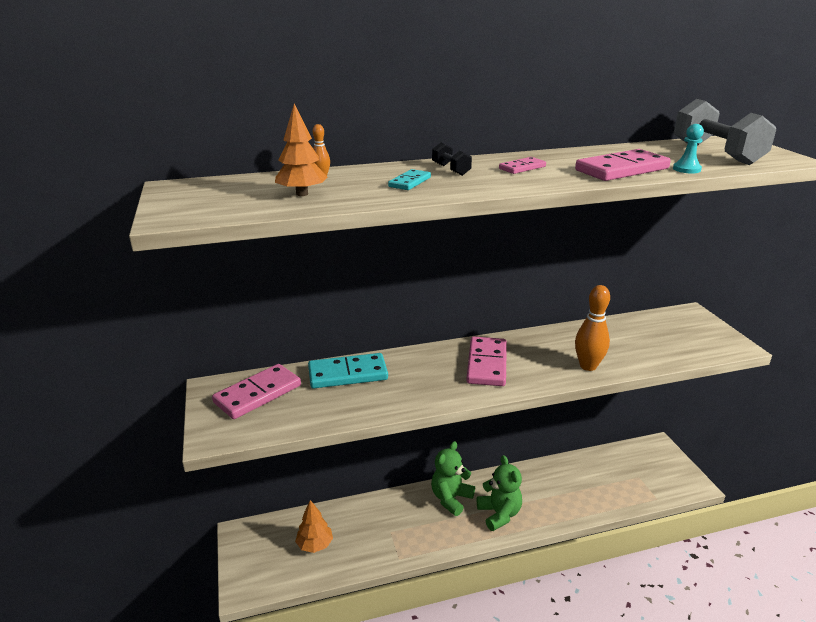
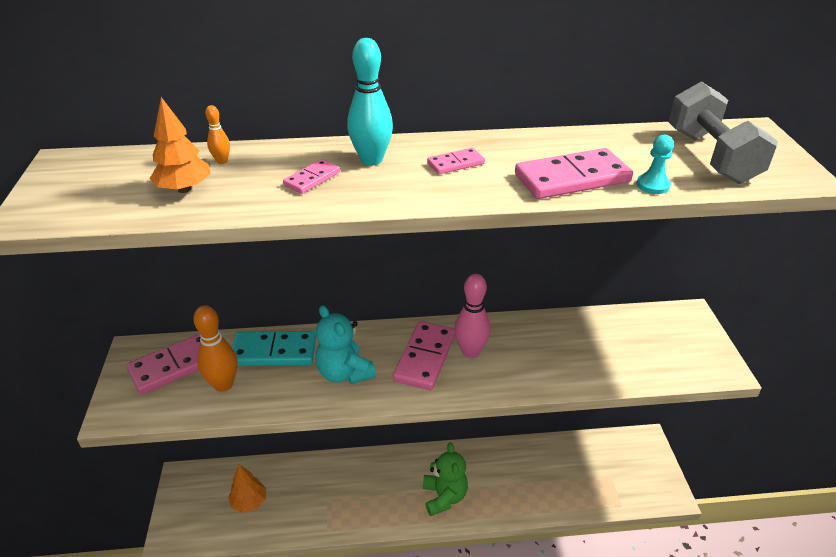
camera: 10 degrees right, 10 degrees up
(410, 182) = (312, 179): turquoise domino -> pink domino
(420, 382) = (344, 373): none -> turquoise teddy bear
(451, 170) = (371, 160): black dumbbell -> turquoise bowling pin
(451, 498) = (399, 471): green teddy bear -> none
(524, 356) = (470, 351): none -> pink bowling pin
(588, 366) = (536, 375): orange bowling pin -> orange bowling pin (223, 384)

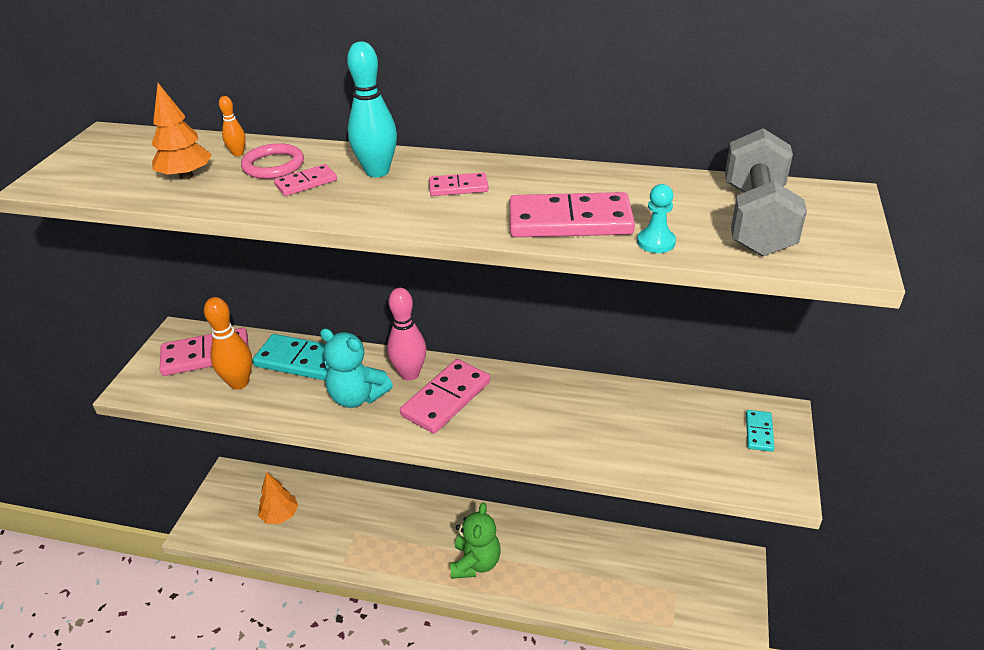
camera: 20 degrees right, 0 degrees up
(266, 167) = (273, 165): none -> pink ring
(344, 373) = (357, 397): turquoise teddy bear -> turquoise teddy bear turned 45 degrees counterclockwise
(470, 351) = (497, 403): pink bowling pin -> pink bowling pin (410, 374)
(683, 331) = (759, 432): none -> turquoise domino

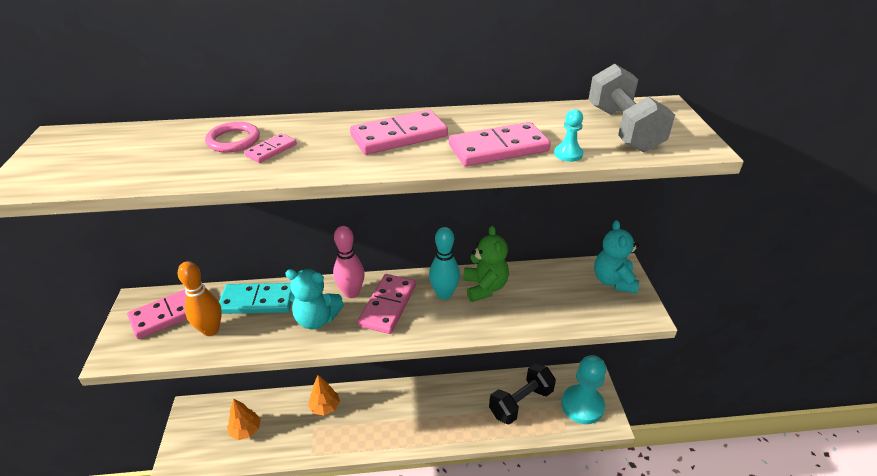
camera: 20 degrees left, 0 degrees up
(186, 176) = (157, 159): orange tree -> orange tree (325, 407)
(238, 153) = (195, 135): orange bowling pin -> none
(377, 171) = (326, 133): turquoise bowling pin -> turquoise bowling pin (444, 294)
(458, 187) = (399, 136): pink domino -> pink domino, size x1.94
(475, 563) = (414, 425): green teddy bear -> green teddy bear (485, 287)
(625, 572) = (521, 402): none -> black dumbbell
(709, 599) = (582, 405): none -> turquoise pawn
(759, 432) = (613, 281): turquoise domino -> turquoise teddy bear

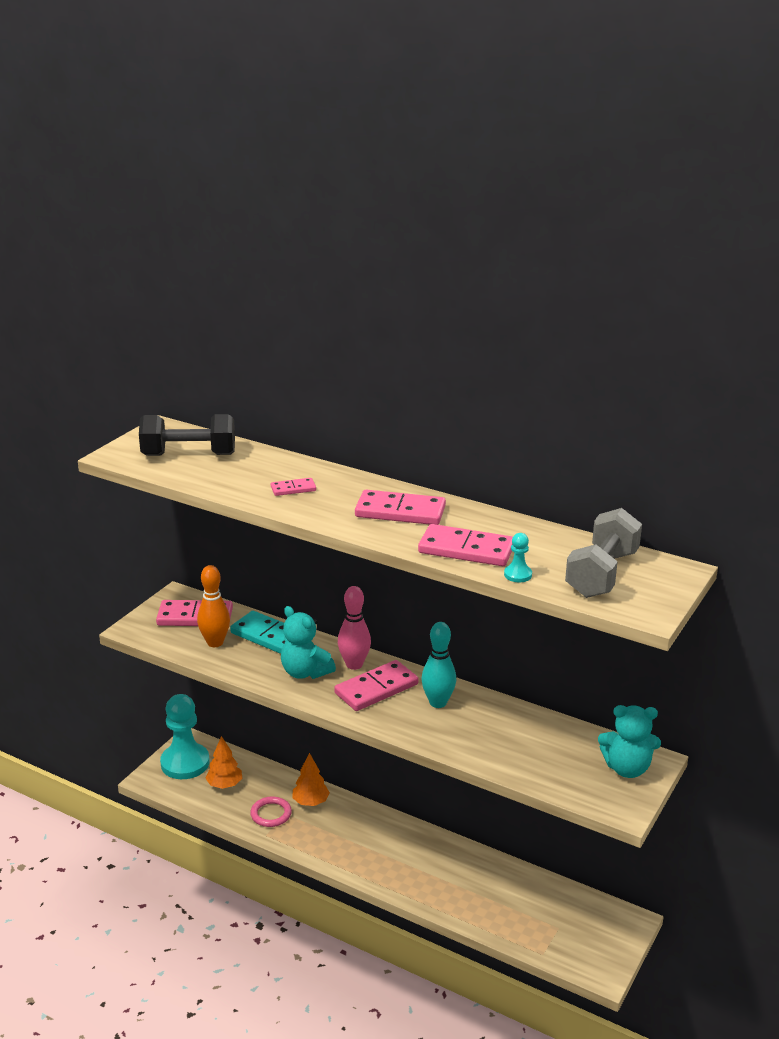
camera: 35 degrees right, 10 degrees down
(233, 140) = (275, 472): pink ring -> pink ring (271, 814)
(485, 287) = (483, 714): green teddy bear -> none
(521, 402) = (517, 902): black dumbbell -> black dumbbell (189, 455)
(582, 405) = (587, 942): turquoise pawn -> turquoise pawn (185, 763)
(613, 281) = (627, 768): turquoise teddy bear -> turquoise teddy bear turned 120 degrees counterclockwise

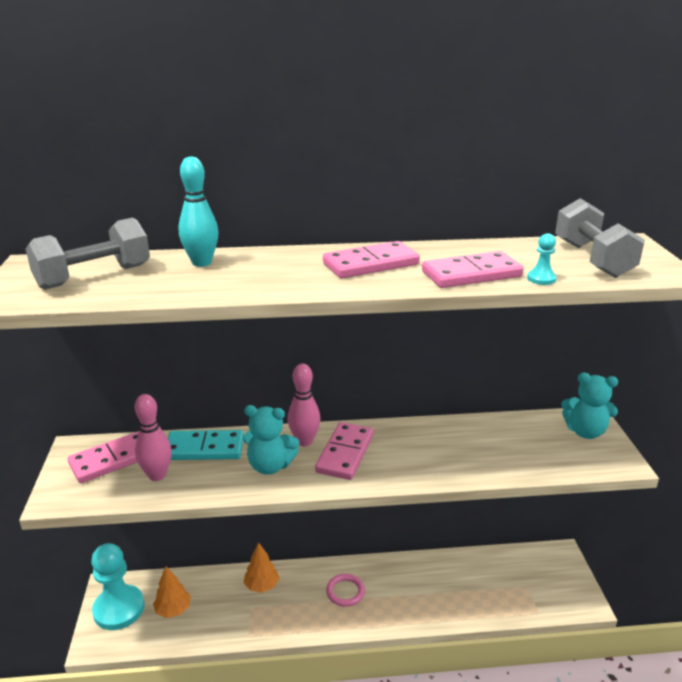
camera: 35 degrees left, 0 degrees up
(189, 455) = (94, 277): black dumbbell -> grey dumbbell
(215, 642) = (157, 475): orange bowling pin -> pink bowling pin
(271, 814) = (237, 614): pink ring -> pink ring (345, 592)
(293, 489) = (246, 274): pink domino -> none
(438, 703) = (404, 443): turquoise bowling pin -> turquoise bowling pin (201, 263)
(627, 768) = (585, 432): turquoise teddy bear -> turquoise teddy bear turned 45 degrees clockwise

